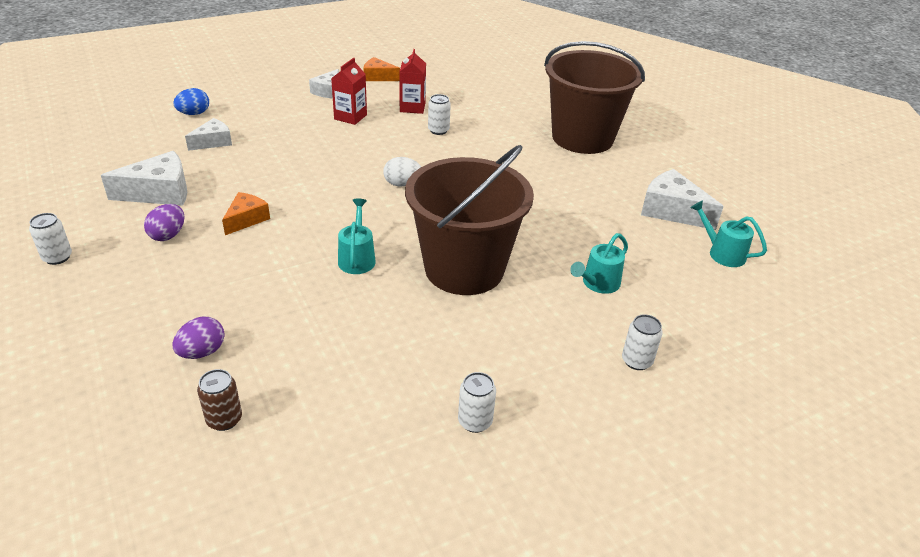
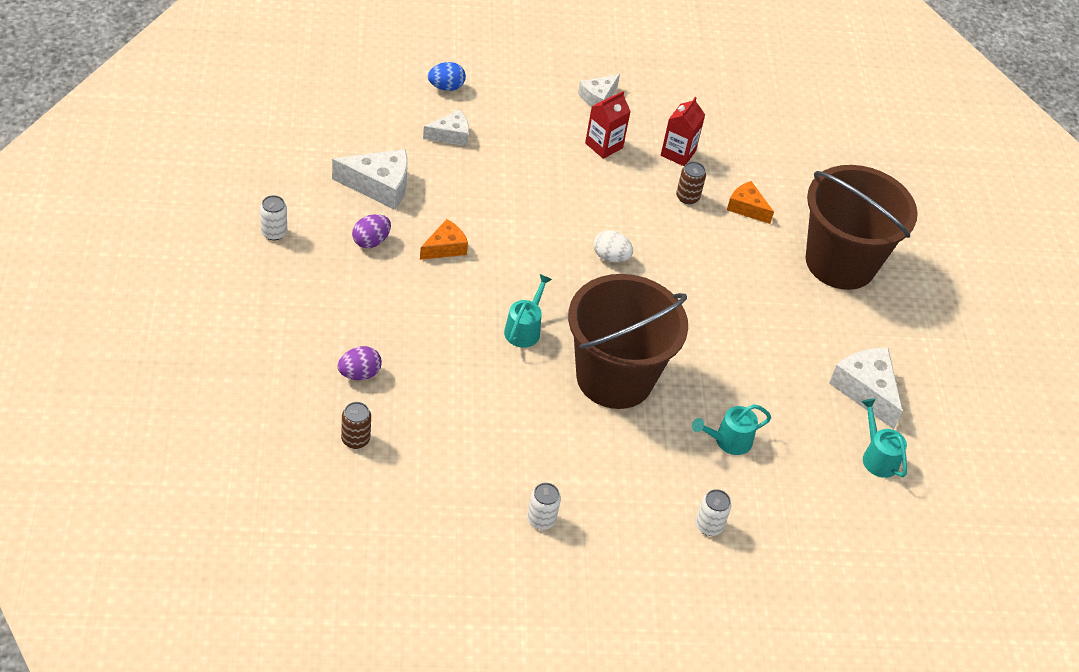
camera: 20 degrees right, 10 degrees up
(378, 77) = (664, 92): orange cheese -> orange cheese (746, 208)
(438, 130) = (687, 197): white can -> brown can

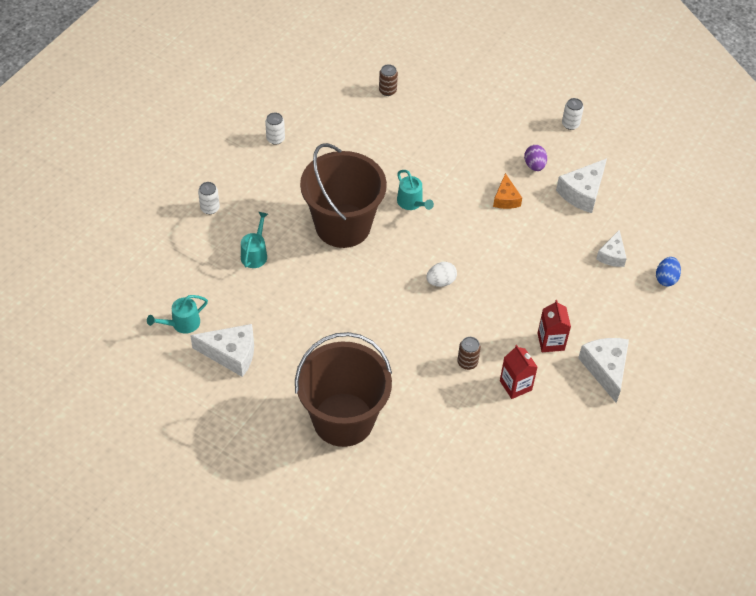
camera: 130 degrees right, 5 degrees up
(359, 374) = (432, 112): purple egg -> none
(598, 98) = (605, 369): white cheese -> white cheese, size x1.60
(746, 208) = (433, 394): orange cheese -> none
(877, 457) = (181, 324): turquoise watering can -> turquoise watering can turned 135 degrees clockwise

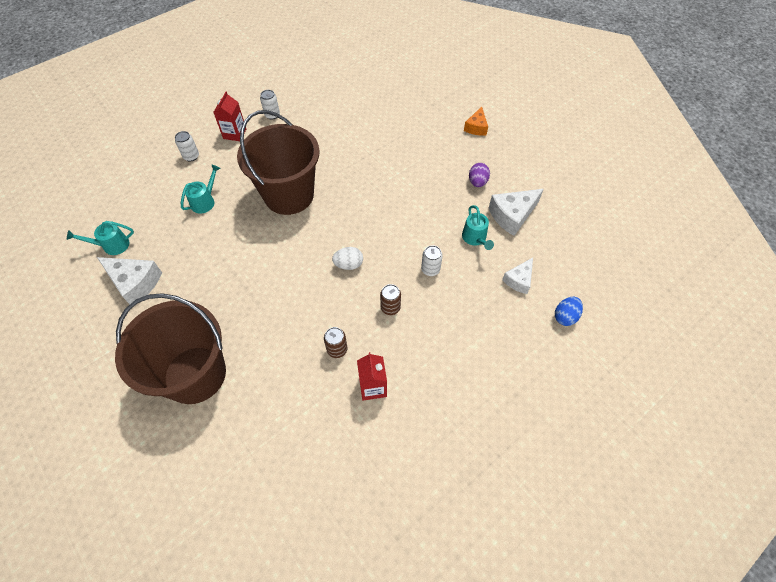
camera: 20 degrees right, 5 degrees up
(387, 91) = (379, 97): brown can -> brown can (390, 308)
(412, 203) = (356, 190): turquoise watering can -> turquoise watering can (475, 239)
(506, 199) = (440, 205): orange cheese -> orange cheese (476, 127)
(551, 341) = (426, 350): red carton -> red carton (234, 134)
(570, 124) = (523, 155): white can -> white can (430, 269)
(605, 369) = (470, 395): white cheese -> none

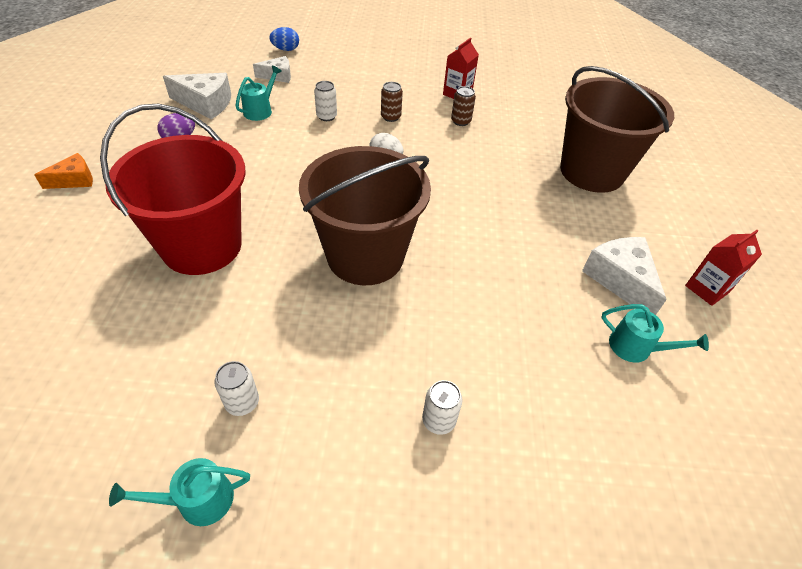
camera: 140 degrees left, 10 degrees down
(205, 201) = (473, 323): turquoise watering can -> turquoise watering can (197, 500)
(234, 134) = (335, 412): red carton -> red carton (707, 289)
(369, 145) = (202, 246): none -> red bucket

